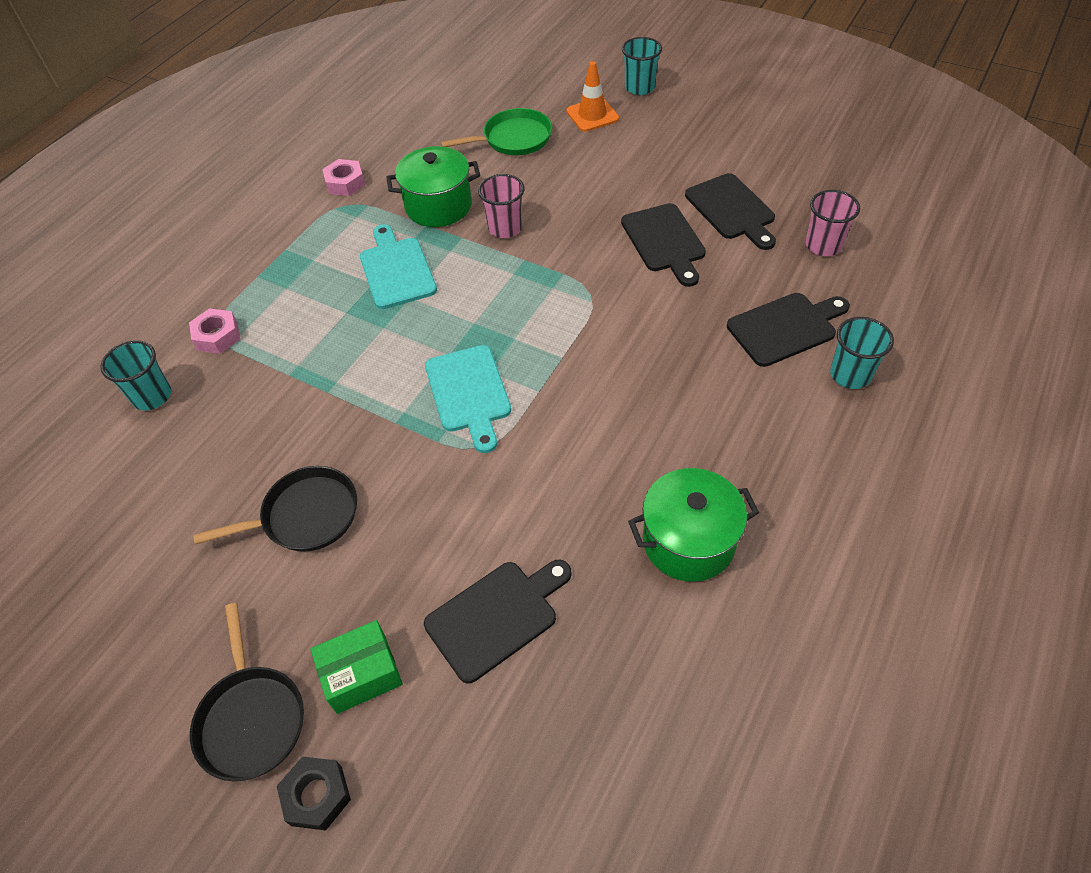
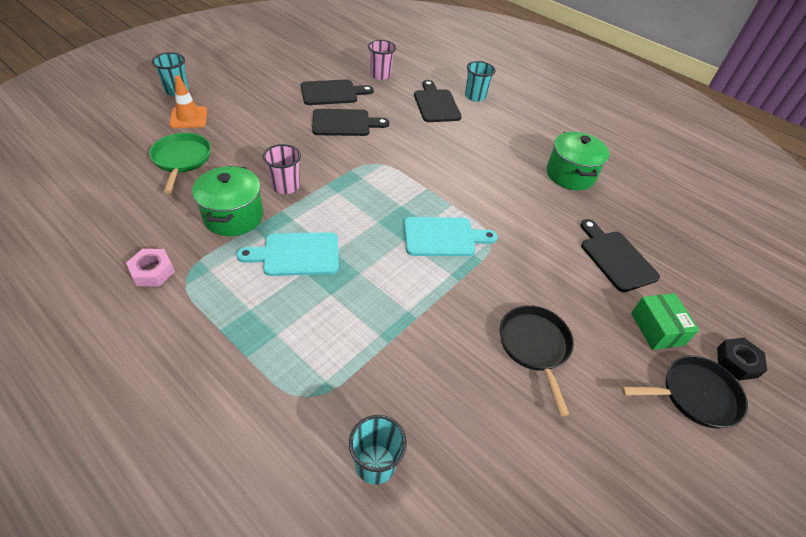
camera: 85 degrees left, 5 degrees down
(217, 336) = (315, 398): pink nut -> none

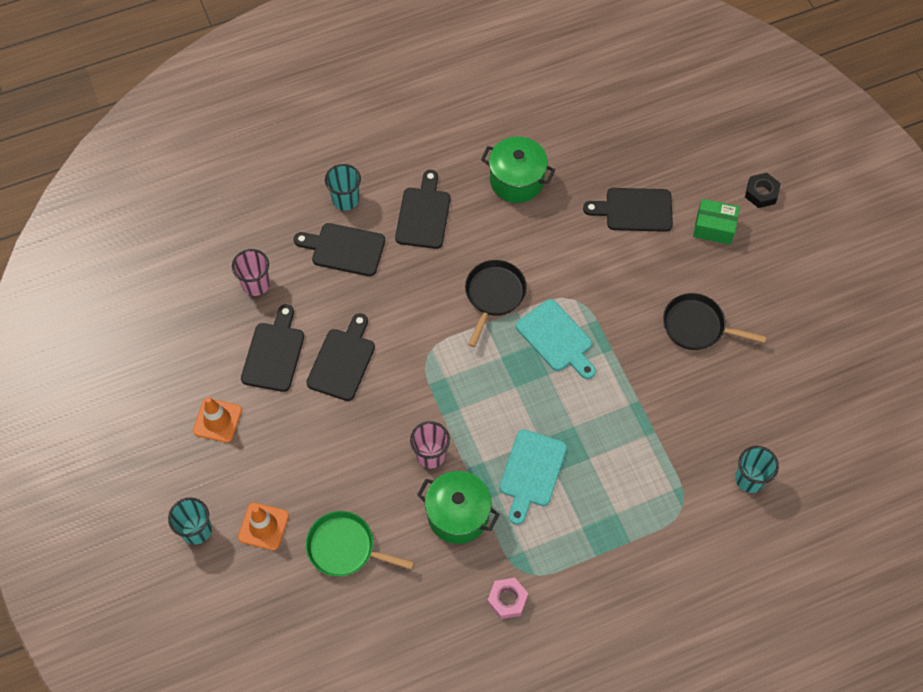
camera: 60 degrees left, 15 degrees up
(267, 81) = (217, 420): none -> orange traffic cone
(443, 237) = (557, 338): turquoise cutting board -> turquoise cutting board turned 120 degrees clockwise
(495, 133) = (423, 214): none -> black cutting board
(694, 395) = (775, 242): black pan -> black pan (494, 295)

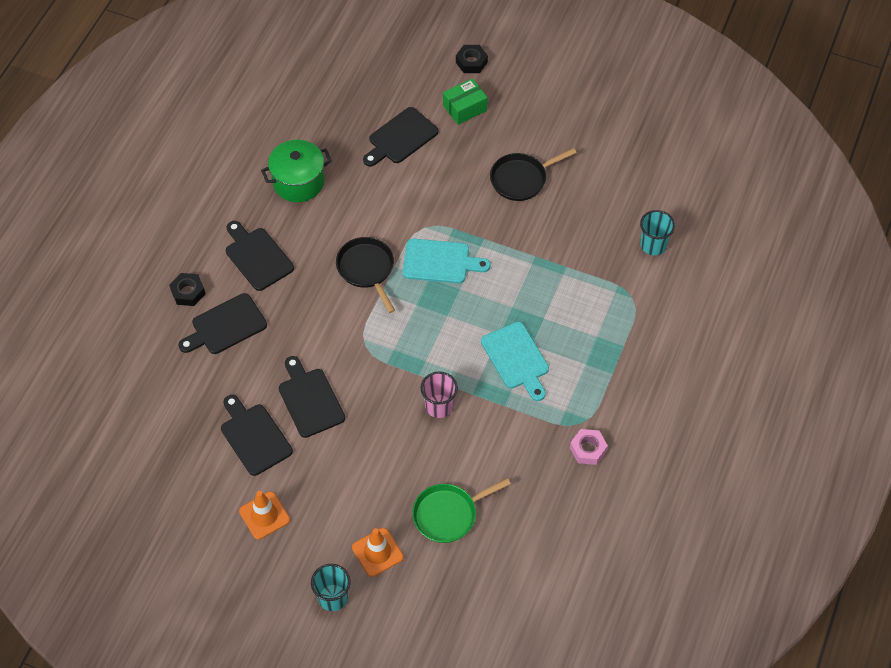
camera: 45 degrees left, 5 degrees down
(256, 284) = (186, 403): pink cup -> none
(345, 199) = (188, 292): turquoise cup -> black nut
(458, 515) = (499, 427): green pot -> none

